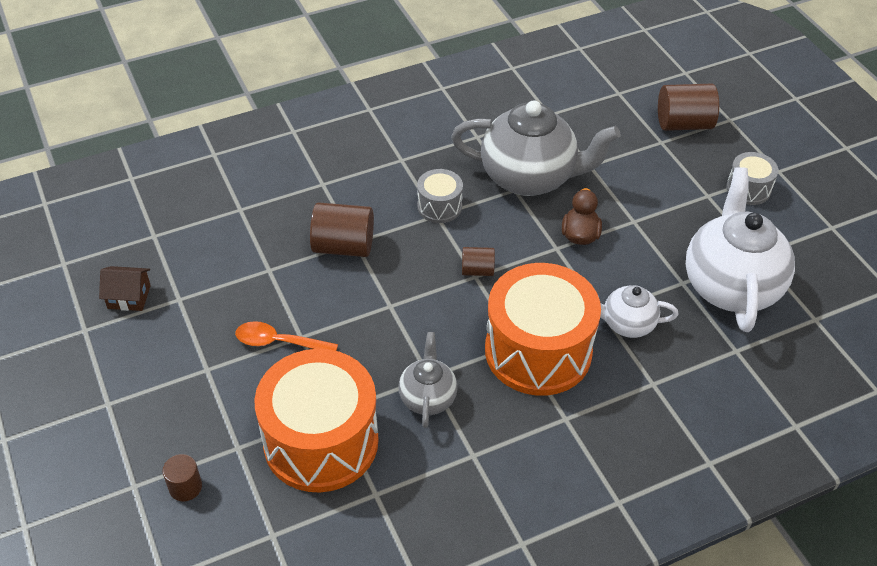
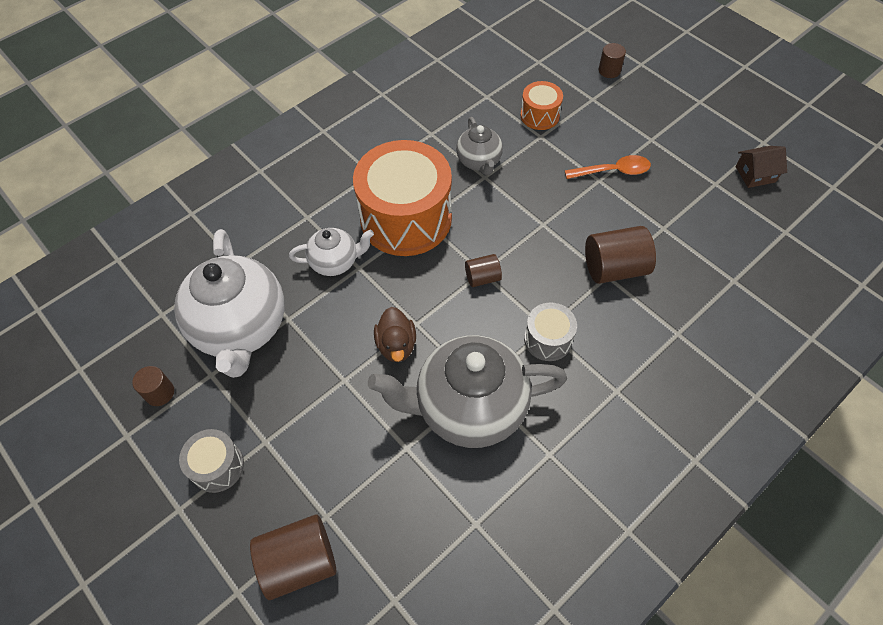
camera: 165 degrees right, 10 degrees up
(321, 441) = (540, 115): orange drum -> orange drum, size x0.47
(806, 251) = (159, 393): none -> brown cylinder

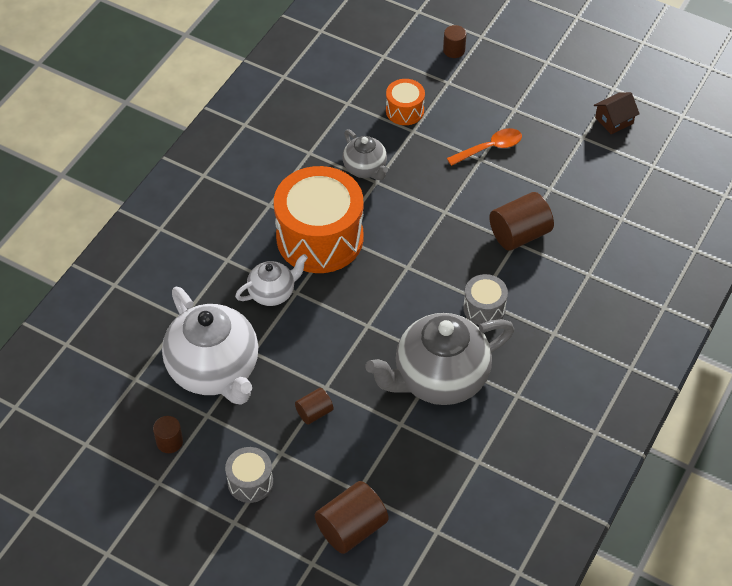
camera: 20 degrees left, 5 degrees down
(396, 345) = (358, 347): brown duck -> none
(482, 278) = (409, 272): brown cylinder -> brown cylinder (314, 412)

